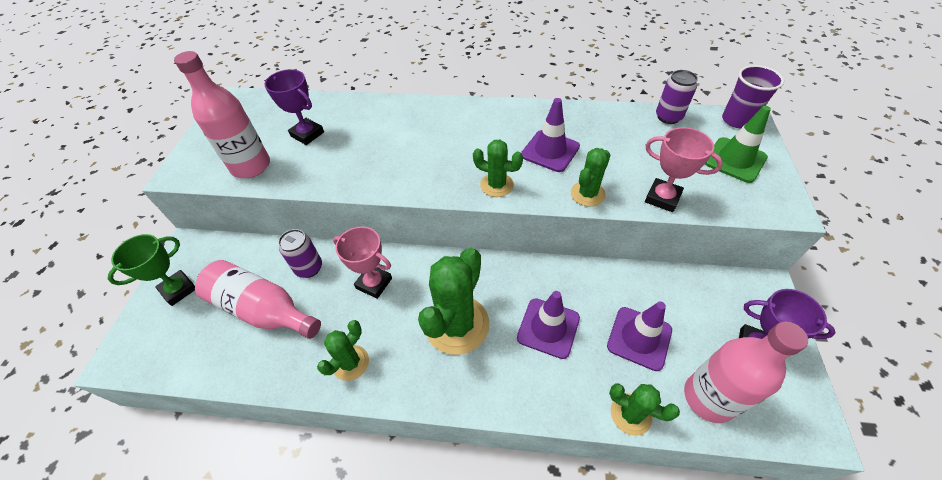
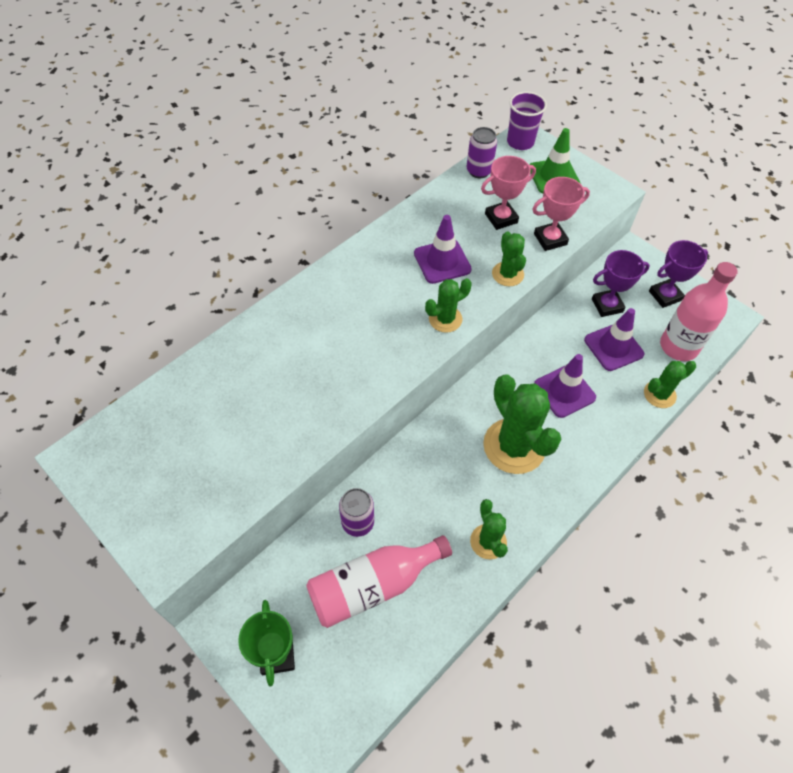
camera: 55 degrees left, 5 degrees up
(251, 166) = (227, 486): pink bottle -> none
(307, 134) = (229, 414): purple trophy -> purple trophy (607, 305)
(374, 283) = (422, 480): pink trophy -> pink trophy (501, 218)

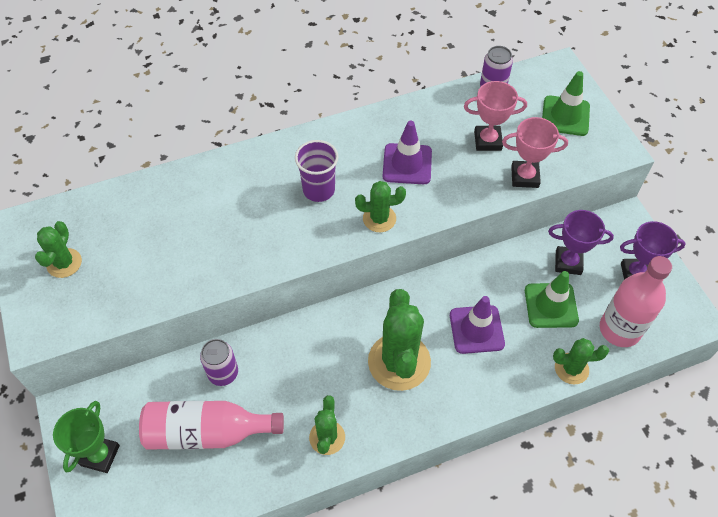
camera: 25 degrees right, 0 degrees up
(507, 274) = (462, 197): green cactus -> green cactus (64, 263)
(520, 142) = (551, 71): purple cup -> purple cup (319, 190)
(613, 347) = (551, 305): purple traffic cone -> green traffic cone

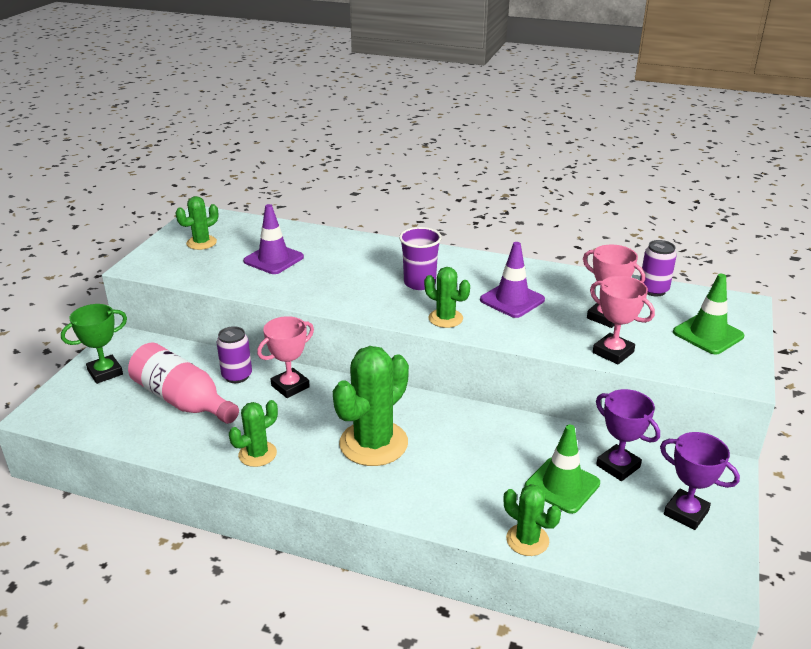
camera: 40 degrees right, 25 degrees down
(279, 352) = (290, 386): none -> pink trophy
(476, 329) = (468, 461): purple traffic cone -> purple traffic cone (273, 259)
(619, 329) = (616, 542): pink bottle -> none

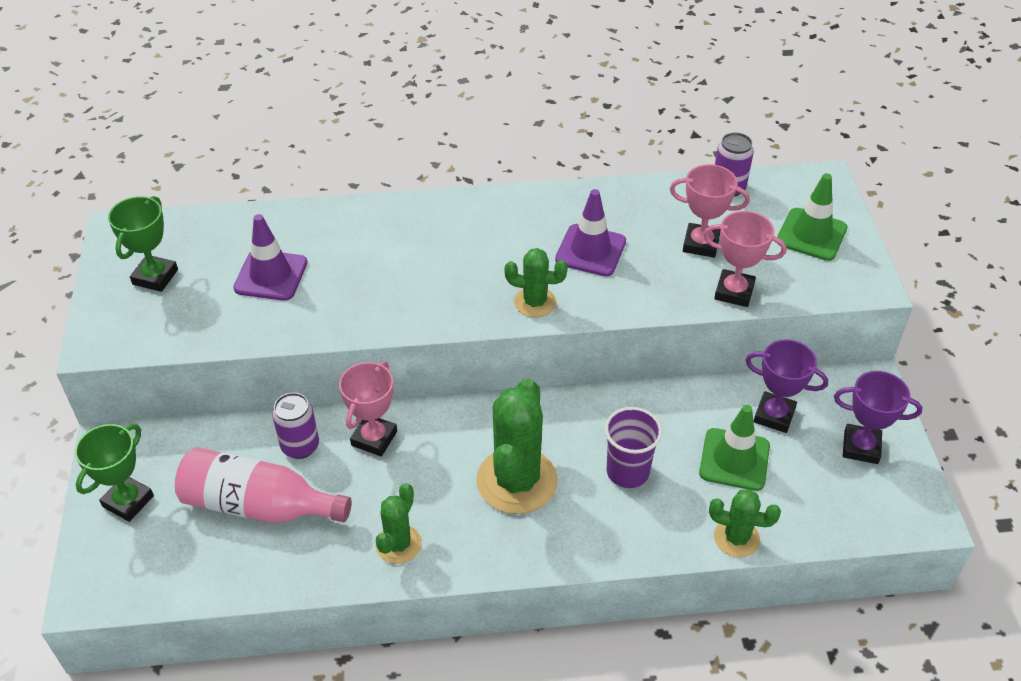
camera: 25 degrees left, 15 degrees up
(201, 243) = (155, 277): green cactus -> green trophy
(419, 283) = (473, 258): purple cup -> purple cup (627, 472)

